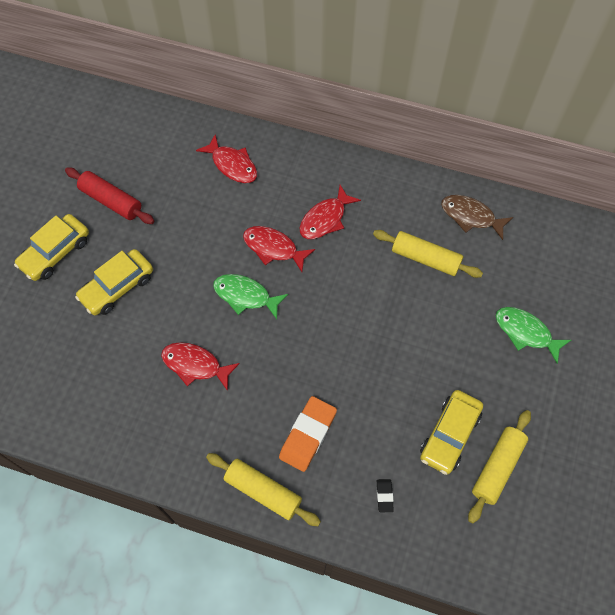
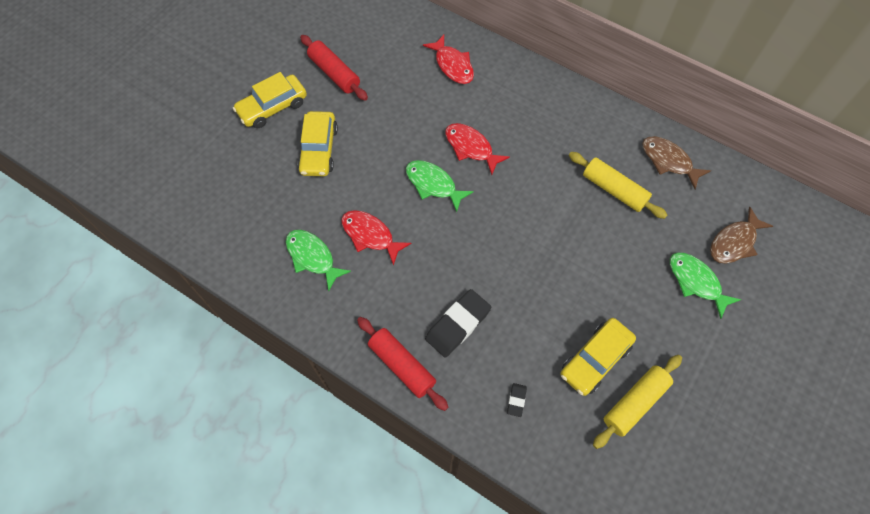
camera: 15 degrees right, 0 degrees up
(117, 287) = (319, 150): yellow car -> yellow car turned 60 degrees counterclockwise
(142, 403) = (312, 257): none -> green fish
(263, 491) = (402, 365): yellow rolling pin -> red rolling pin
(308, 435) = (458, 325): orange eraser -> black eraser
(325, 219) = (526, 132): red fish -> none
(552, 284) = (734, 242): none -> brown fish

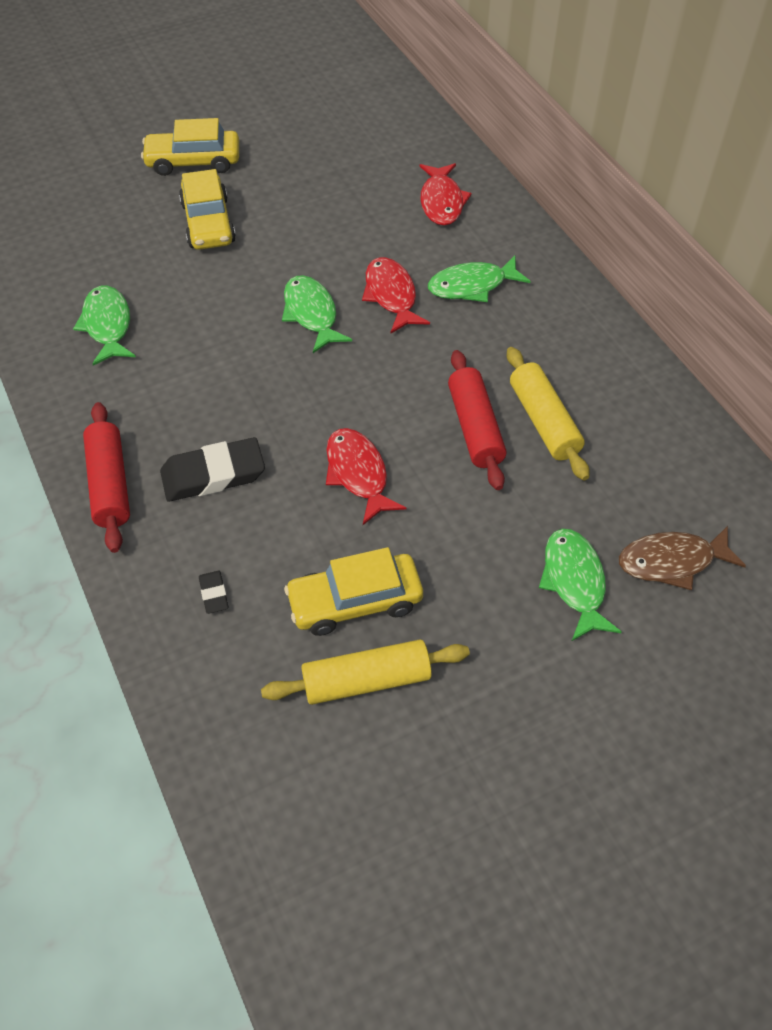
camera: 30 degrees right, 10 degrees down
(319, 150) = (208, 223): yellow car -> yellow car turned 45 degrees counterclockwise
(334, 73) = (291, 156): red rolling pin -> red rolling pin (475, 428)
(370, 235) = (191, 333): red fish -> red fish (358, 474)
(512, 118) = (472, 286): none -> green fish
(516, 400) = (214, 594): black eraser -> black eraser turned 60 degrees counterclockwise
(668, 161) = (650, 422): brown fish -> none

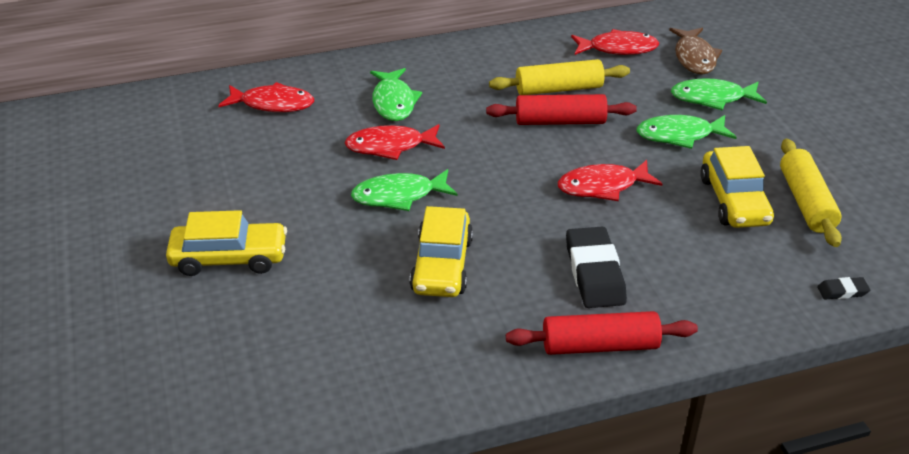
camera: 80 degrees left, 15 degrees down
(107, 325) = (368, 344): green fish -> green fish (679, 135)
(193, 162) = (111, 264): yellow car -> yellow car (442, 265)
(214, 594) = (729, 279): black eraser -> black eraser (842, 291)
(661, 475) = (618, 48): none -> red fish

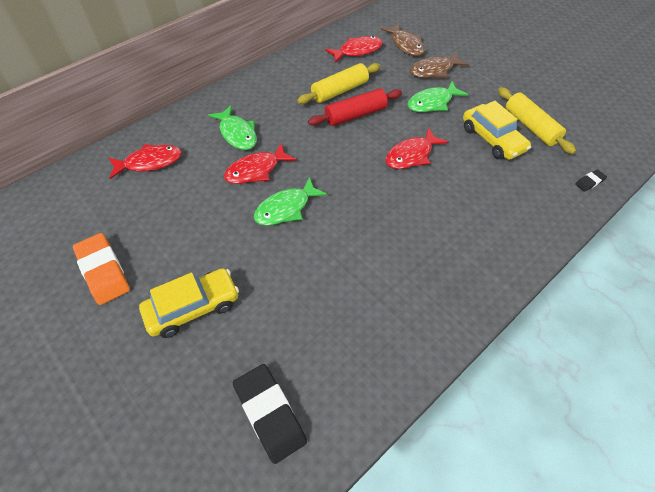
camera: 25 degrees left, 15 degrees up
(158, 194) = (103, 271): none -> orange eraser
(442, 265) = (349, 254): yellow car -> none
(594, 273) = (447, 222): black eraser -> black eraser (269, 414)
(600, 345) = (485, 277): red rolling pin -> none
(712, 98) = (434, 70): green fish -> brown fish

